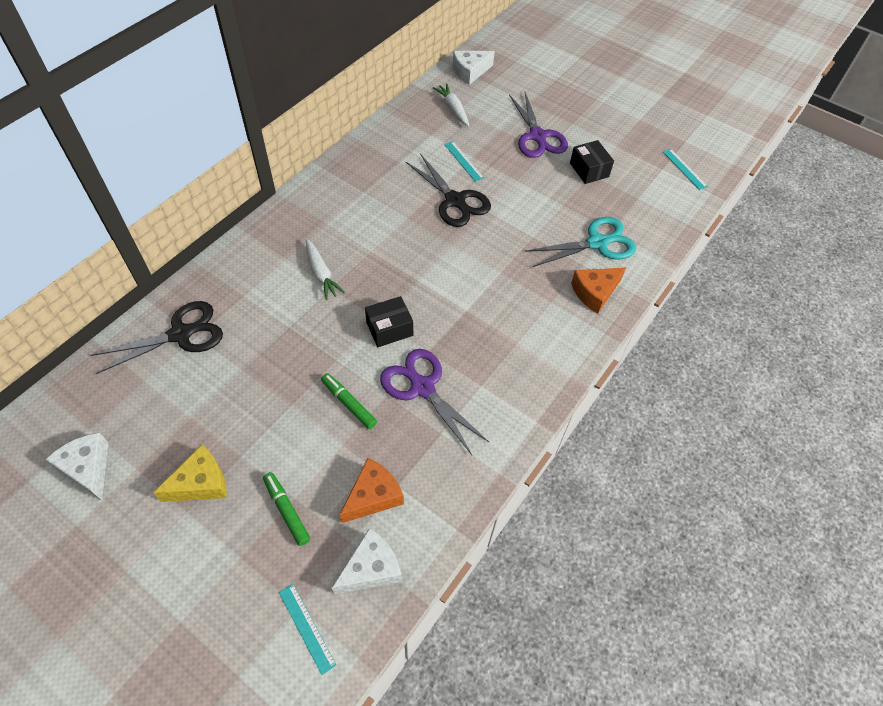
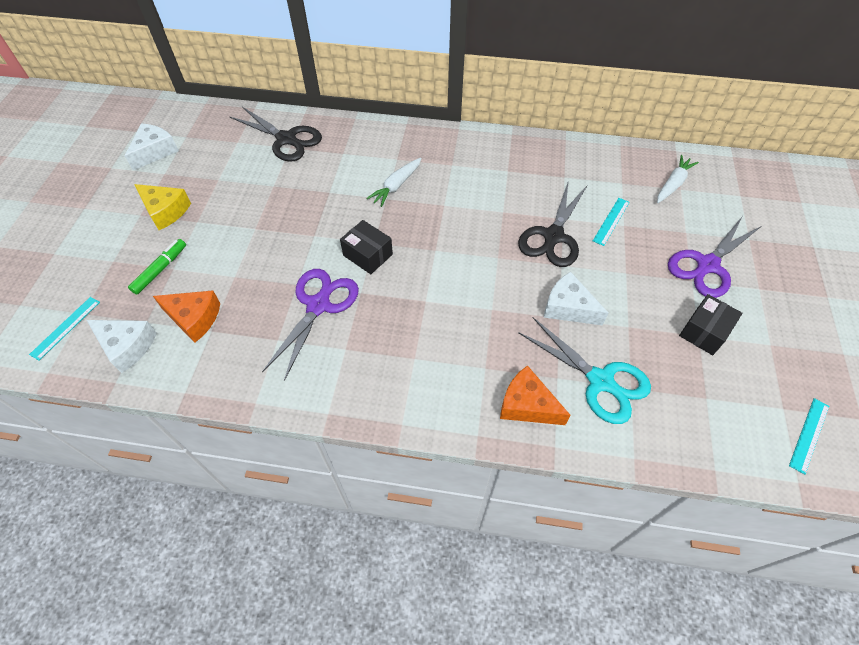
camera: 65 degrees right, 0 degrees up
(349, 403) = (275, 262): green marker -> none
(470, 72) = (740, 174): white cheese -> white cheese (568, 307)

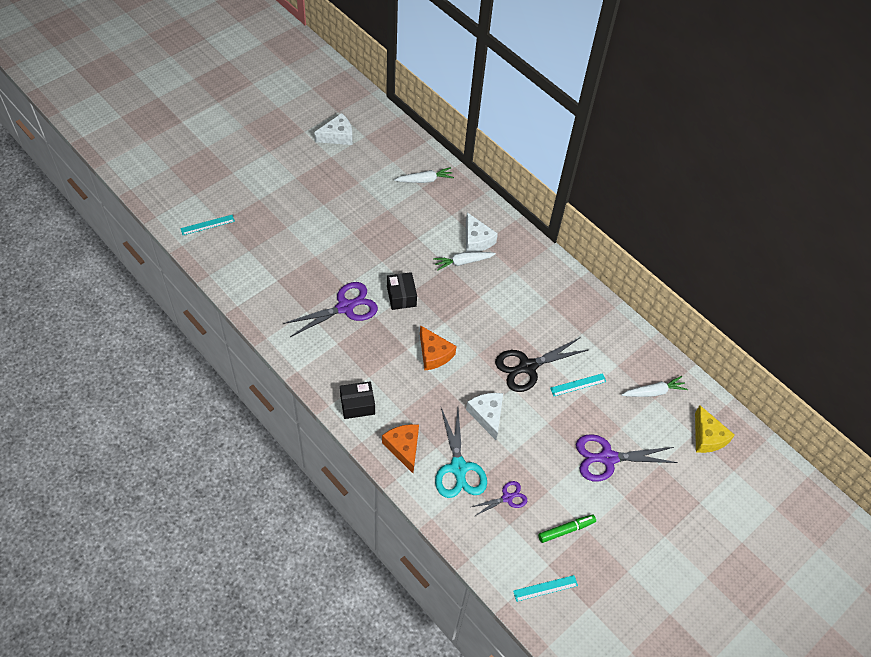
camera: 35 degrees right, 0 degrees up
(127, 346) = (229, 258): white cheese -> white cheese (476, 240)
(160, 270) = (280, 223): green marker -> green marker (566, 530)
(165, 211) = (311, 185): yellow cheese -> yellow cheese (707, 437)
(194, 318) = (274, 266): orange cheese -> orange cheese (434, 354)
(286, 139) = (425, 180): black scissors -> white carrot
(675, 373) = (507, 498): none -> purple scissors
(704, 331) = (554, 491): black box -> black box (357, 405)

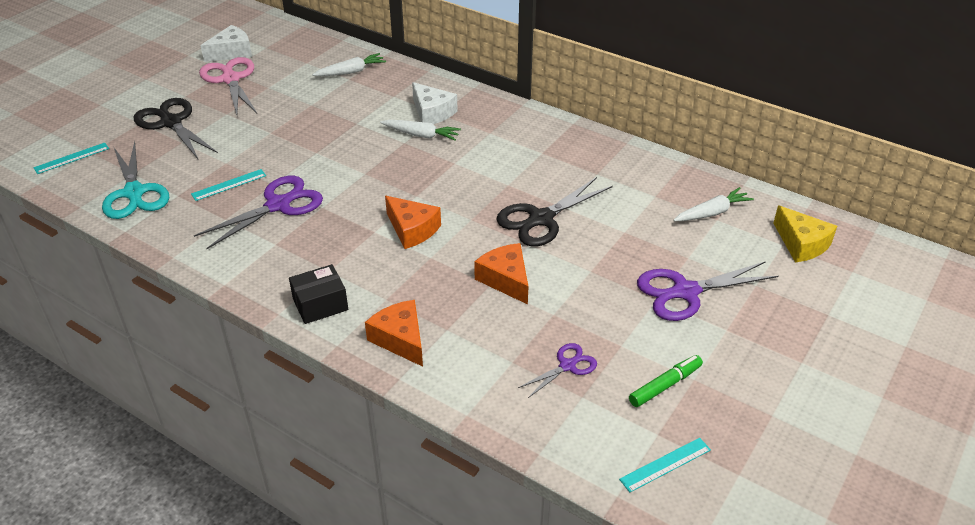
camera: 10 degrees left, 15 degrees down
(282, 204) = (171, 122): none -> black scissors
(332, 167) = (231, 79): none -> pink scissors
(401, 296) = (351, 181): black box -> none
(458, 468) = (486, 346): turquoise scissors -> turquoise scissors (134, 193)
(462, 262) = (421, 135): white carrot -> white carrot turned 135 degrees counterclockwise
(487, 415) = (506, 279): white cheese -> orange cheese
(578, 385) = (613, 224): turquoise ruler -> turquoise ruler (229, 185)

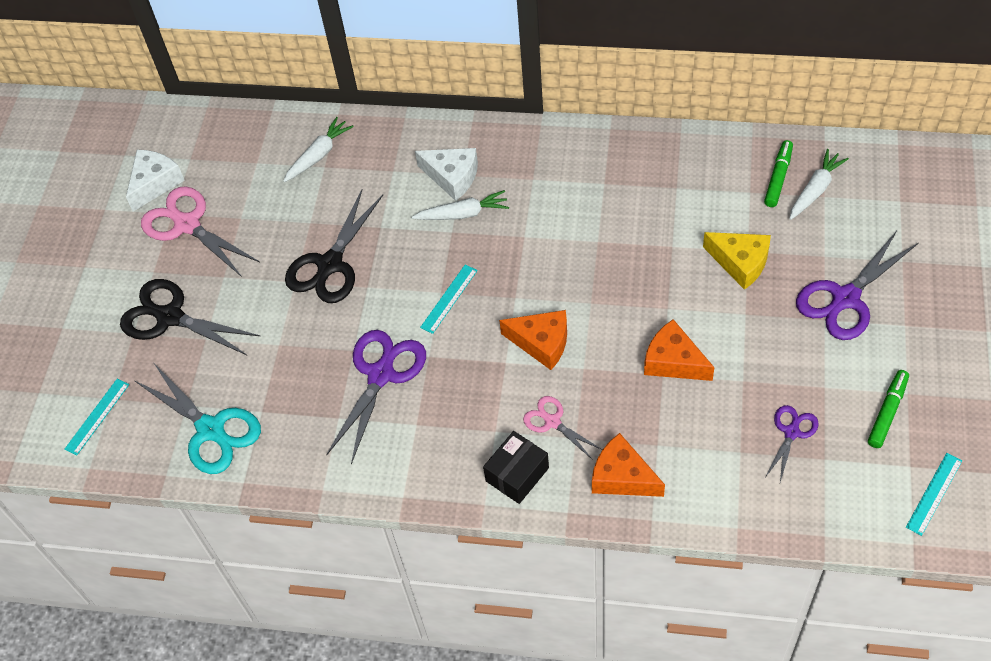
camera: 20 degrees left, 15 degrees up
(229, 185) = (307, 372): turquoise ruler -> turquoise ruler (449, 299)
(377, 281) = (552, 422): none -> pink scissors
(541, 219) = (659, 271): black scissors -> black scissors (330, 264)
(686, 195) = (778, 177): none -> green marker
(801, 244) = (916, 192): yellow cheese -> yellow cheese (740, 263)

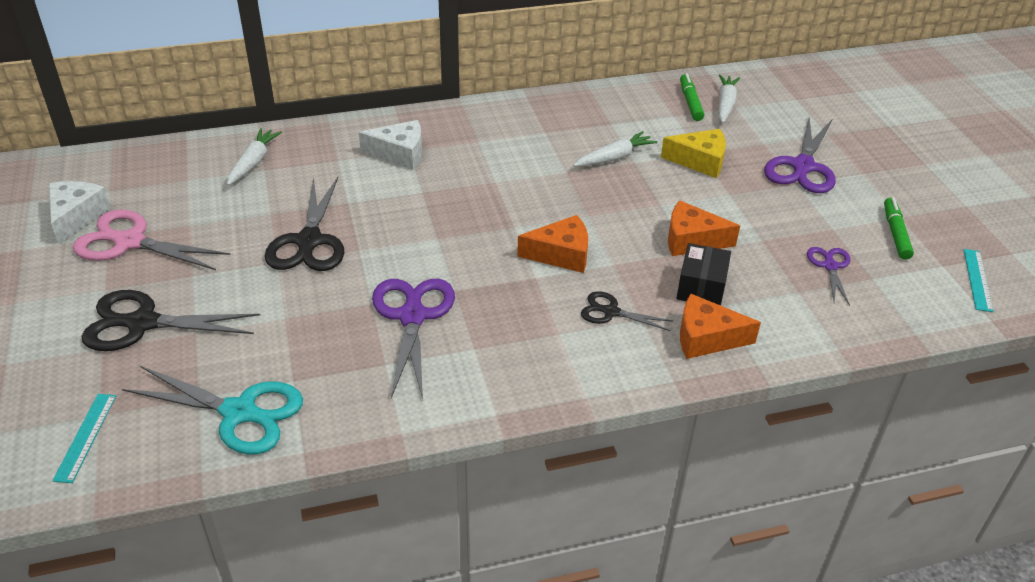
camera: 30 degrees left, 15 degrees down
(449, 299) = (449, 241): turquoise ruler -> none
(463, 214) = (426, 177): white carrot -> white carrot (615, 157)
(517, 474) = (603, 363): black box -> black box (701, 287)
(552, 422) = (611, 312): pink scissors -> black scissors

